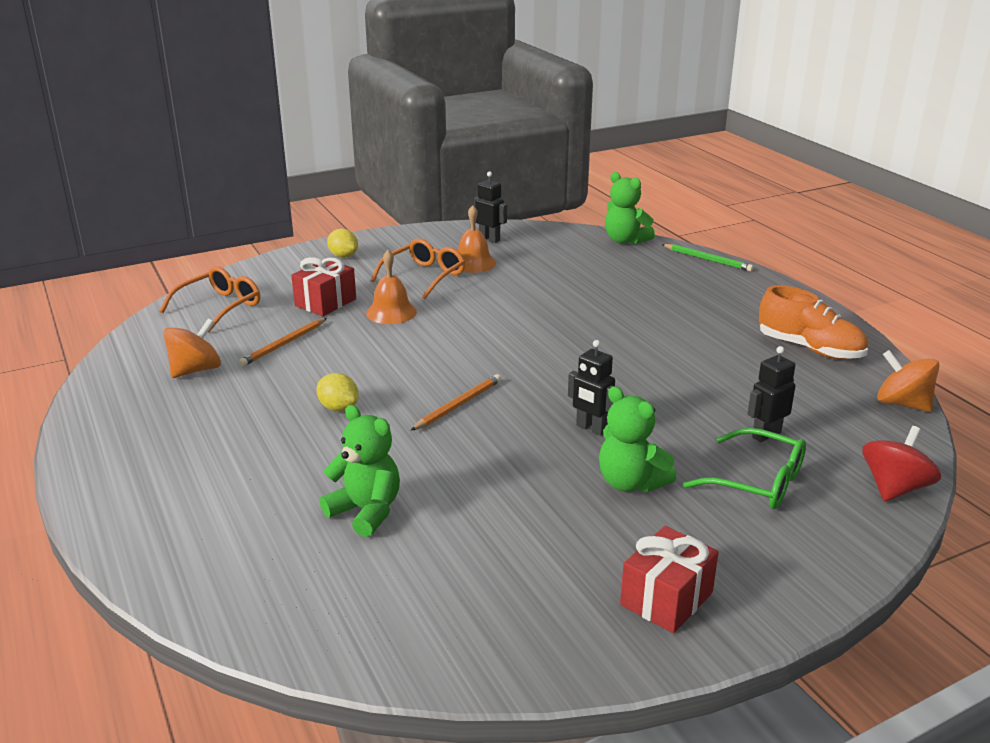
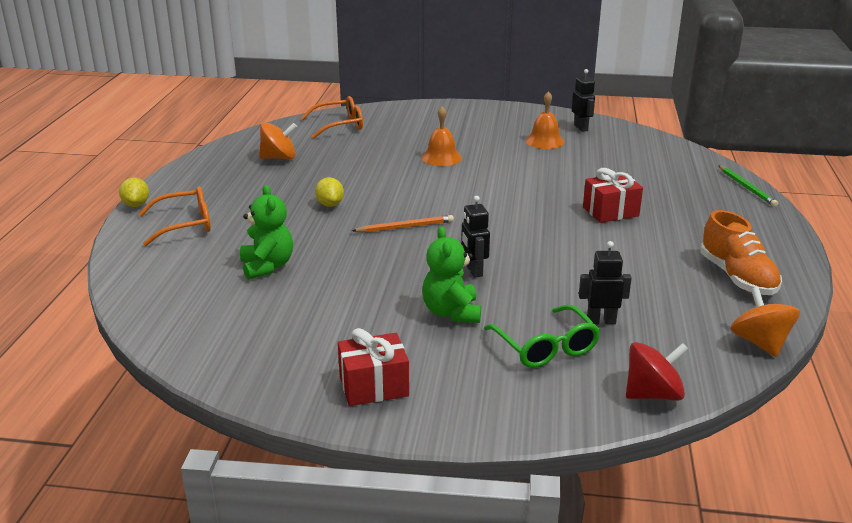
camera: 35 degrees right, 0 degrees up
(283, 344) = (347, 158): orange pencil -> none
(325, 302) = (407, 140): red gift -> red gift (610, 212)
(343, 256) = (459, 114): yellow lemon -> yellow lemon (136, 205)
(424, 276) = (496, 141): orange glasses -> orange glasses (185, 224)
(625, 240) = (693, 155): green teddy bear -> none

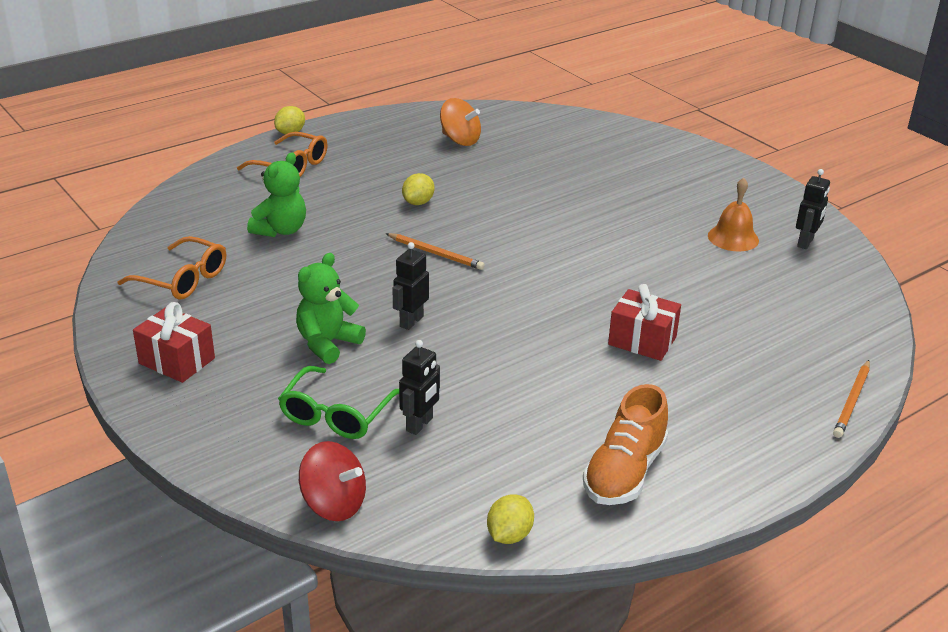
camera: 45 degrees right, 5 degrees up
(339, 125) = (568, 131): orange glasses -> orange glasses (183, 279)
(441, 158) = (595, 206): orange bell -> none
(601, 321) = (420, 425): black robot -> black robot turned 75 degrees clockwise
(747, 188) = (852, 401): green pencil -> orange pencil
(760, 343) = (509, 535): orange spinning top -> yellow lemon

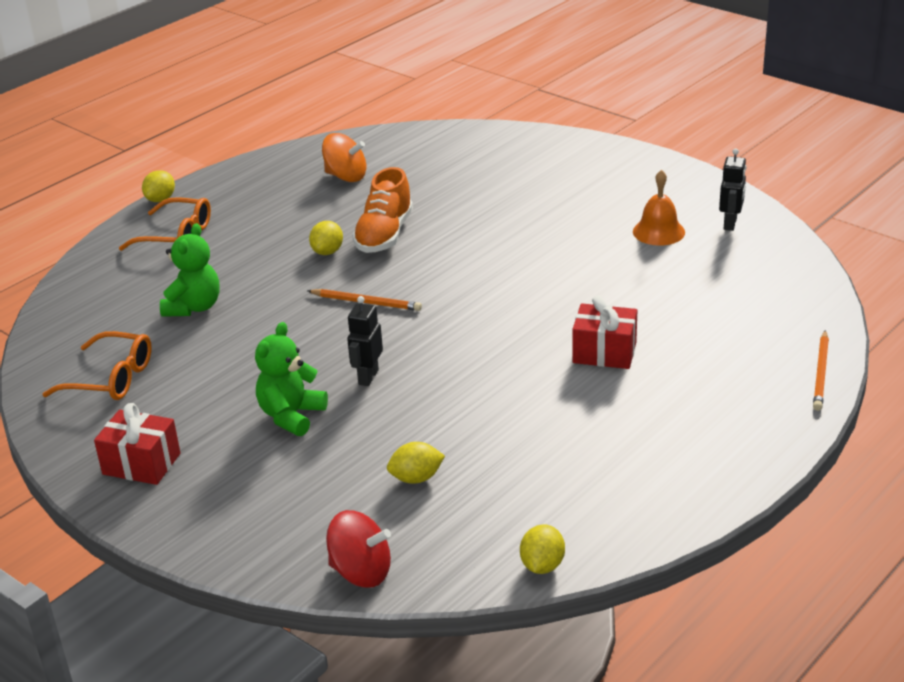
camera: 10 degrees left, 0 degrees up
(336, 414) = (328, 485): green glasses -> none
(420, 425) = (416, 478): black robot -> yellow lemon
(624, 472) = (630, 483): orange shoe -> orange shoe (384, 235)

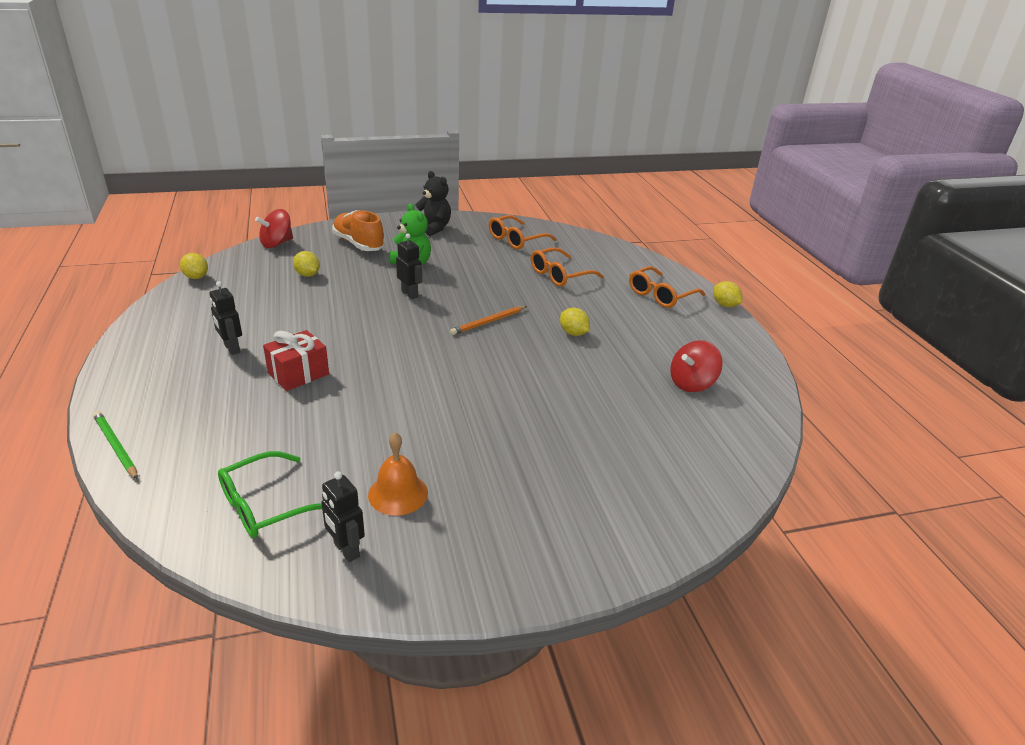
camera: 120 degrees right, 0 degrees up
(141, 464) = (433, 228): red gift -> black teddy bear
(194, 307) = (559, 275): green teddy bear -> orange glasses
(346, 176) = (691, 383): orange spinning top -> red spinning top
(384, 235) = (570, 361): orange shoe -> orange shoe (359, 244)
(416, 478) = (307, 275): yellow lemon -> yellow lemon turned 60 degrees counterclockwise
(628, 417) = (231, 348): none -> black robot
(751, 271) = (265, 505): none -> green glasses
(821, 373) = (115, 446): orange pencil -> green pencil

